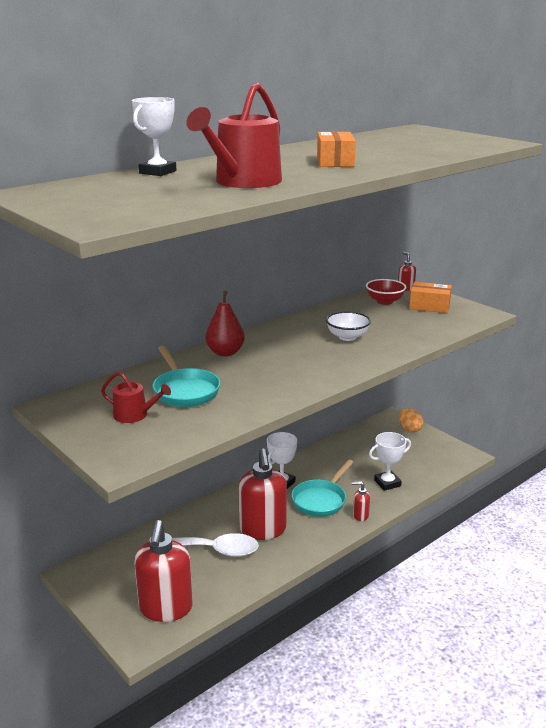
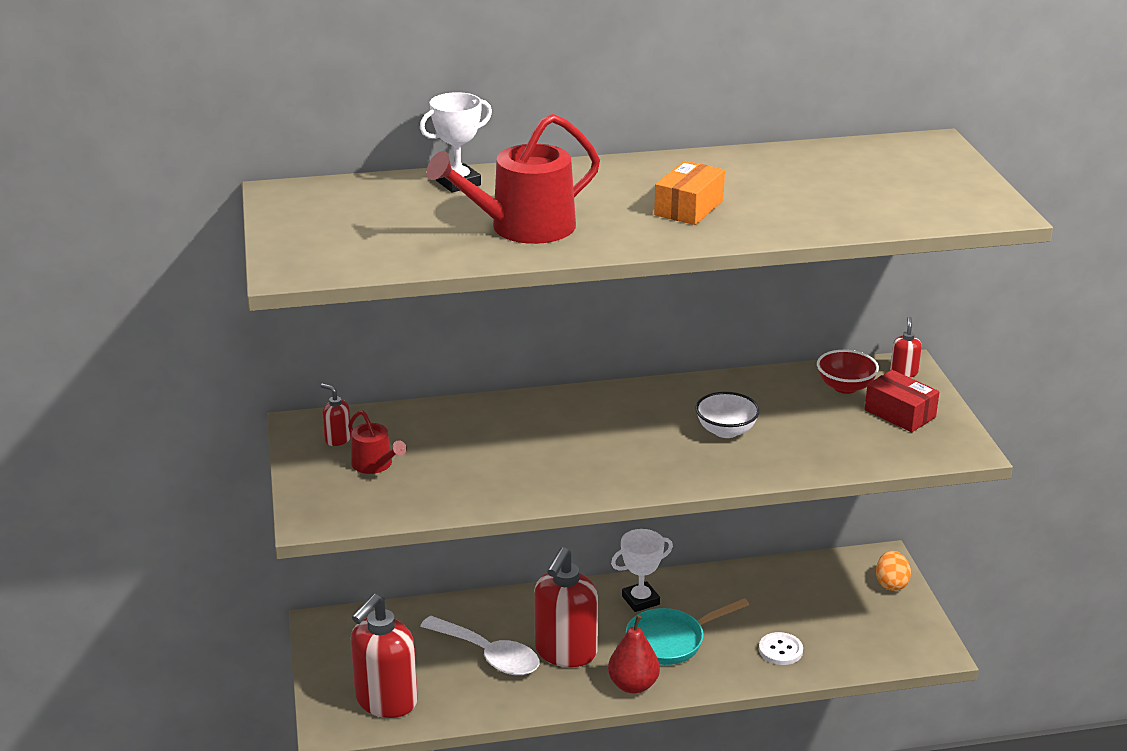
camera: 30 degrees right, 5 degrees up
(185, 391) = (455, 450): turquoise pan -> none
(225, 352) = (551, 409): red pear -> red pear (633, 685)
(360, 515) = (702, 680): red soap dispenser -> red soap dispenser (338, 439)
(387, 483) = (780, 650): white trophy -> white button
(429, 306) = (900, 413): orange box -> red box

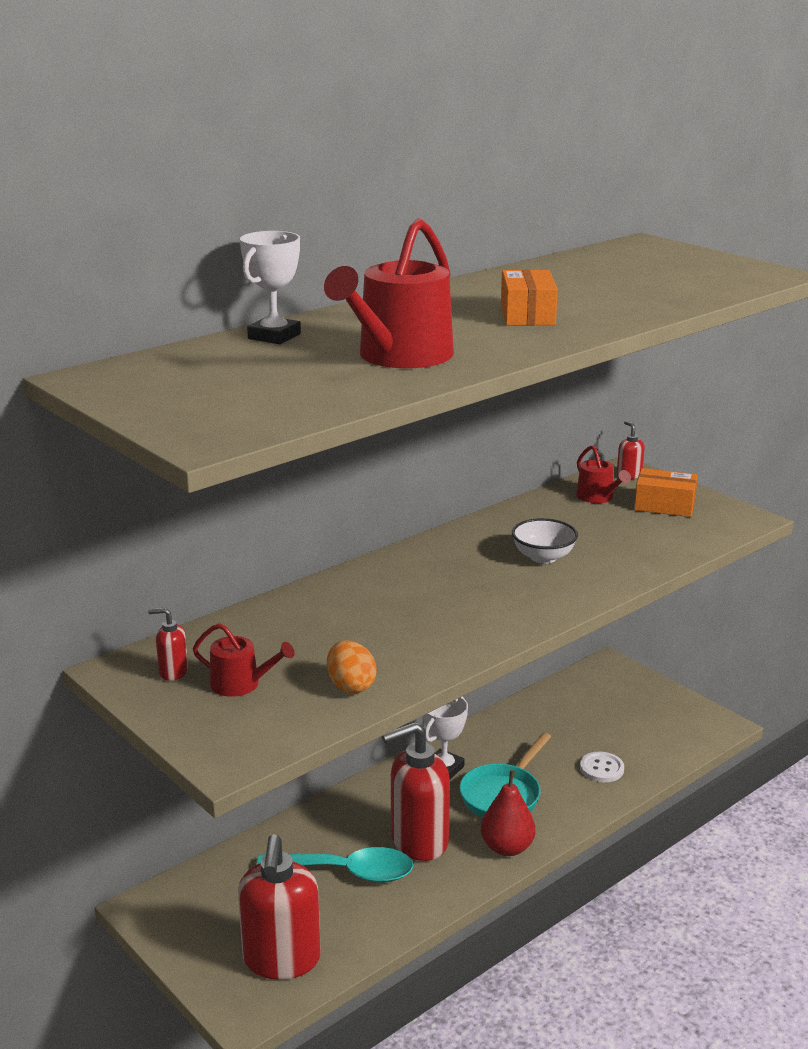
camera: 30 degrees left, 5 degrees down
(489, 655) = (347, 872): white spoon -> turquoise spoon
(565, 652) = (418, 841): red soap dispenser -> red soap dispenser turned 75 degrees clockwise
(845, 387) = (598, 497): red bowl -> red watering can
(891, 584) = (635, 683): orange egg -> orange egg (351, 686)
(900, 413) = (664, 505): red box -> orange box

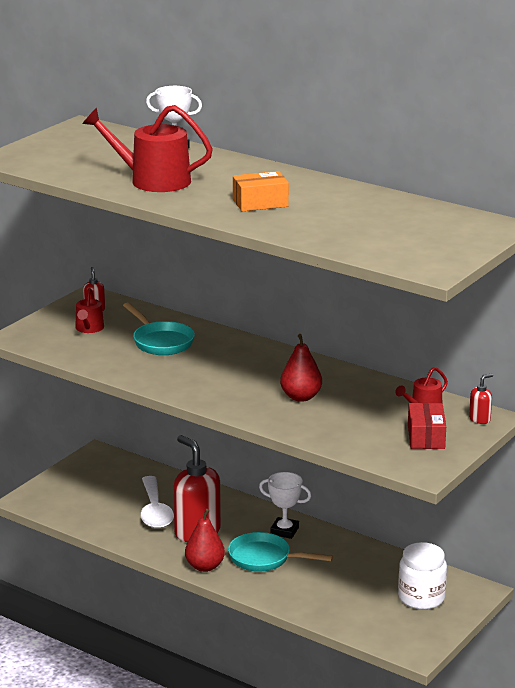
camera: 75 degrees right, 0 degrees up
(281, 960) = (69, 503): red soap dispenser -> none
(327, 630) = (161, 342): none -> turquoise pan
(347, 872) = (155, 511): turquoise spoon -> white spoon
(351, 686) = (98, 357): orange egg -> none
(543, 557) = (301, 397): white bowl -> red pear
(601, 768) = (320, 598): white button -> none
(616, 701) = (421, 598): none -> white jar
(664, 505) = (426, 437): orange box -> red box

